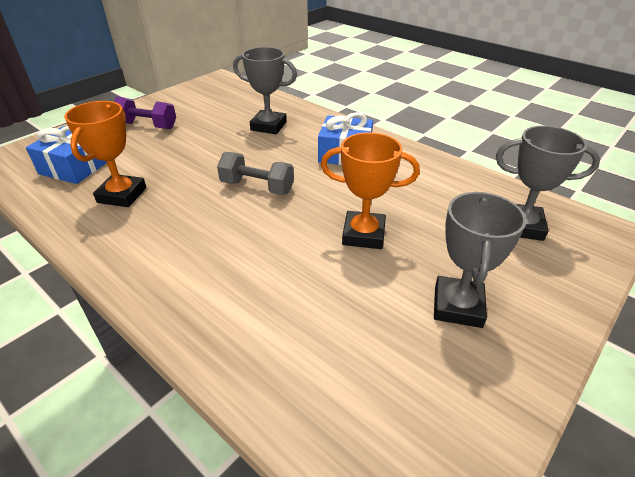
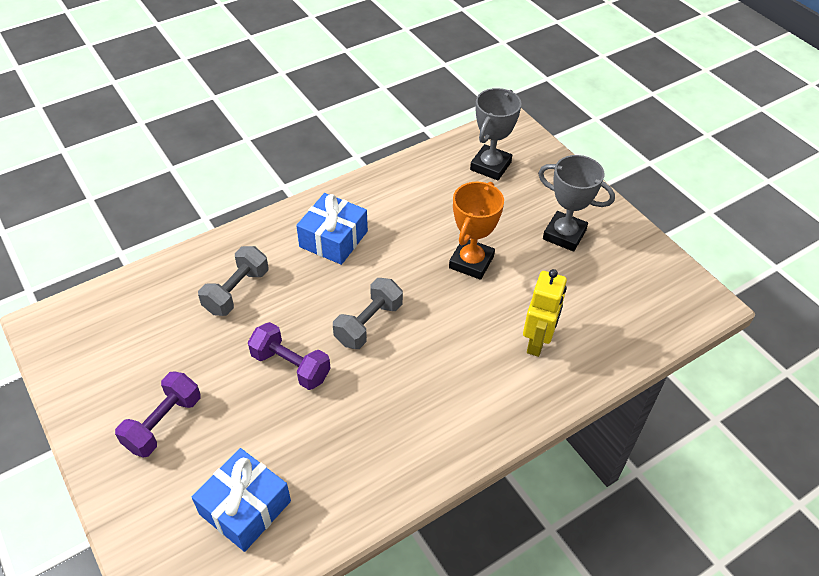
camera: 75 degrees left, 10 degrees up
(122, 195) = (336, 450): orange trophy -> none
(203, 160) = (291, 366): none -> purple dumbbell
(268, 126) = (236, 291): grey trophy -> grey dumbbell
(268, 304) = (537, 342): none -> yellow robot

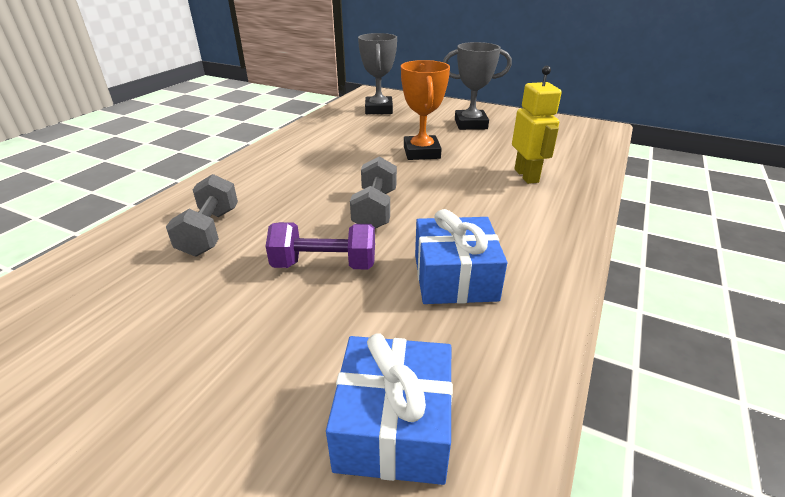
camera: 30 degrees left, 15 degrees down
(163, 423) = (192, 385): purple dumbbell -> none
(333, 239) = (286, 172): blue gift -> blue gift (454, 277)

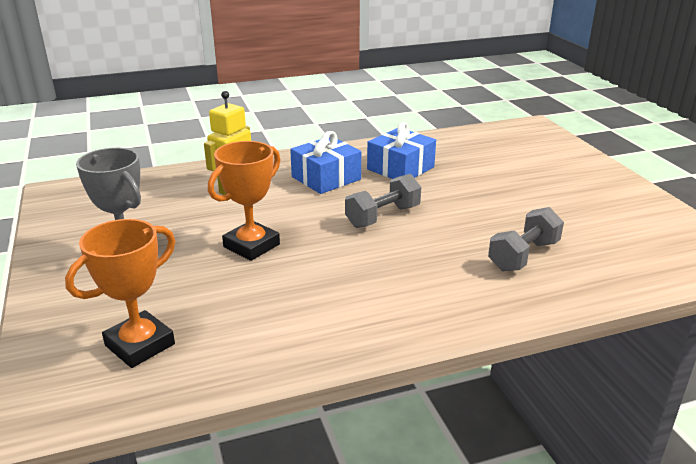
camera: 135 degrees left, 5 degrees down
(324, 265) = (462, 201): purple dumbbell -> none
(379, 109) = (140, 345): grey trophy -> orange trophy
(394, 425) = (495, 149): blue gift -> blue gift (326, 178)

